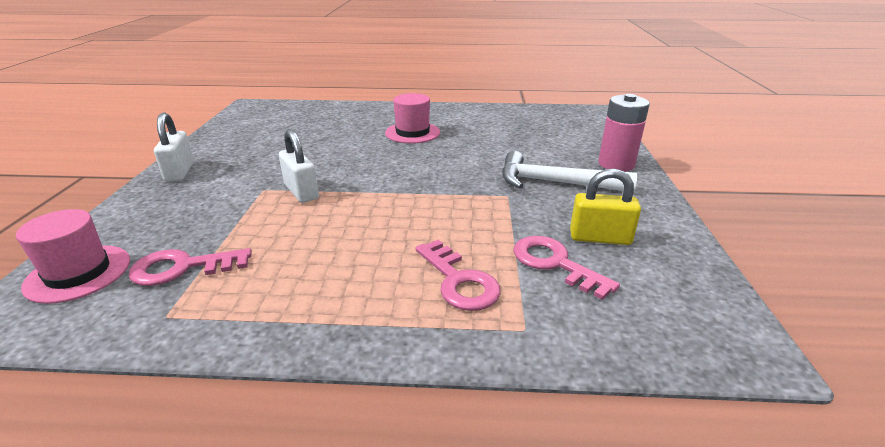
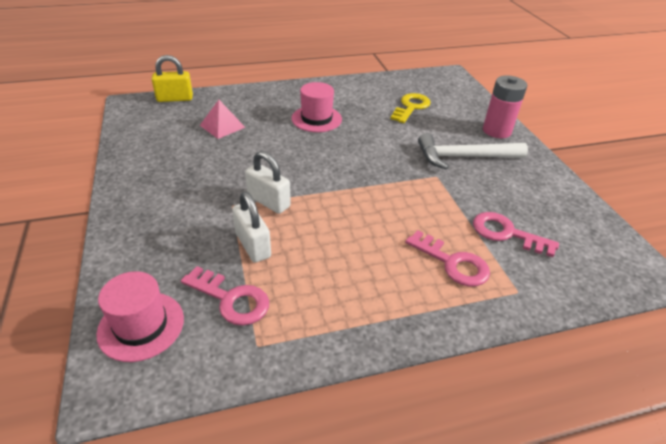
camera: 20 degrees left, 10 degrees up
(180, 171) = (132, 198): white padlock -> white padlock (253, 245)
(183, 268) = (231, 299): pink key -> pink key turned 120 degrees counterclockwise
(314, 129) = (222, 126): none -> pink pyramid
(525, 133) = (411, 107): none -> yellow key
(600, 238) = (523, 204): yellow padlock -> yellow padlock (175, 98)

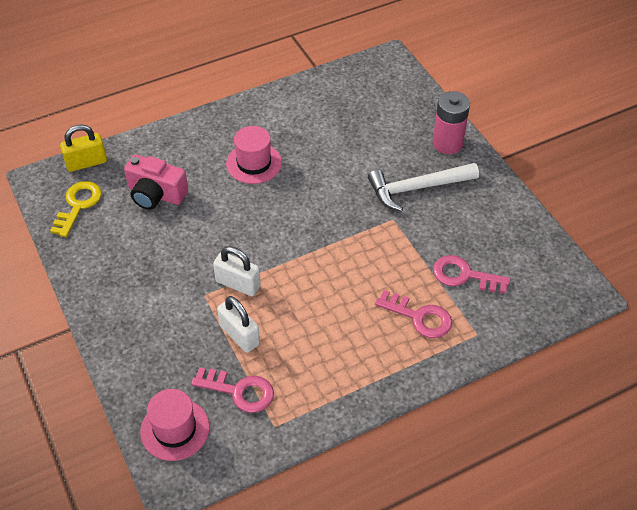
camera: 10 degrees left, 10 degrees up
(222, 126) = (156, 194): pink pyramid -> pink camera
(411, 107) = (352, 124): yellow key -> yellow key (78, 205)

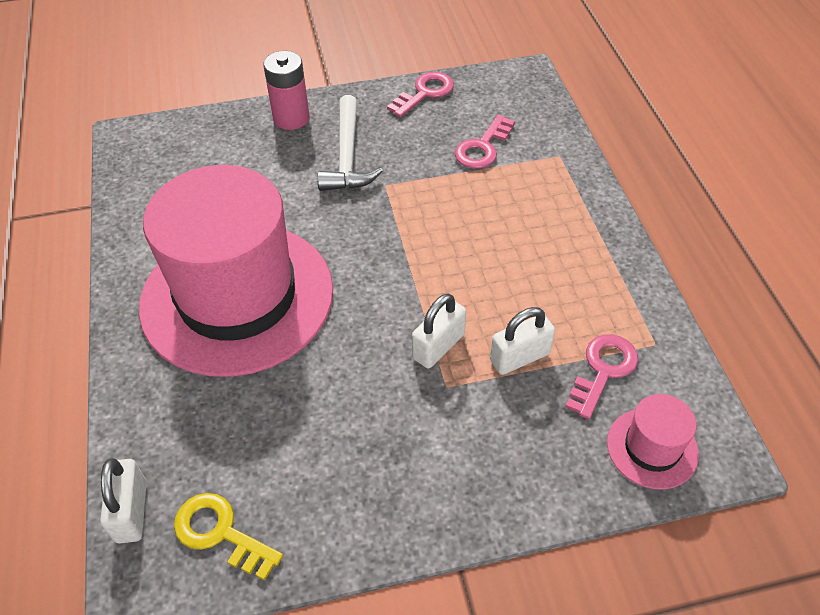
camera: 75 degrees left, 0 degrees up
(86, 163) = (131, 511): yellow padlock -> white padlock
(156, 194) = (244, 420): pink camera -> none
(254, 163) = (237, 297): pink hat -> pink hat, size x2.46
(419, 317) = (528, 192): pink key -> pink key (425, 93)

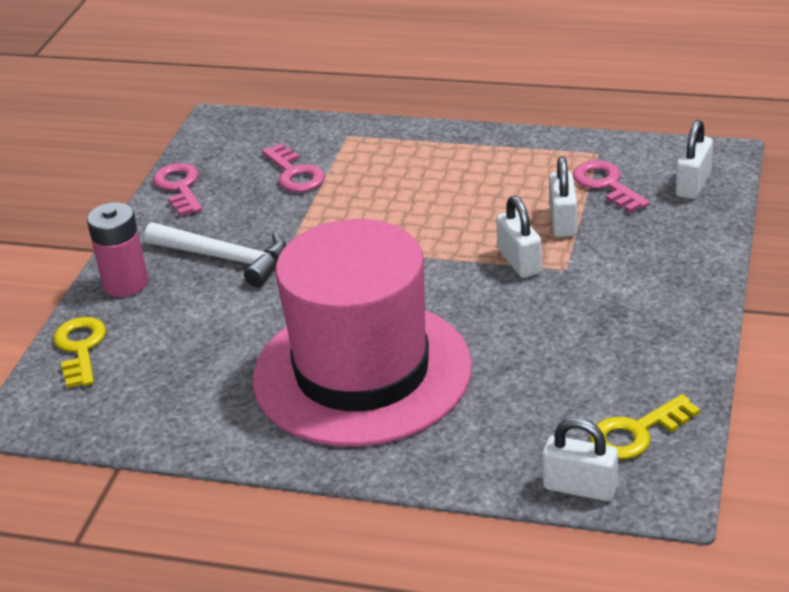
camera: 60 degrees left, 15 degrees down
(208, 129) = (80, 348): none -> yellow key
(652, 448) = (693, 184): pink hat -> white padlock

